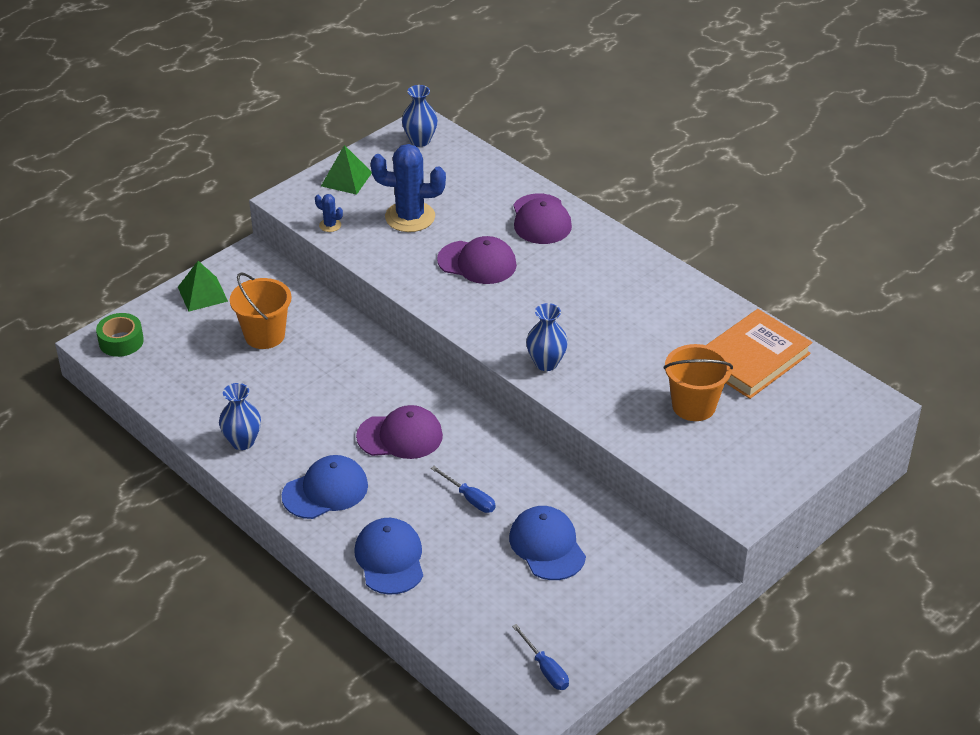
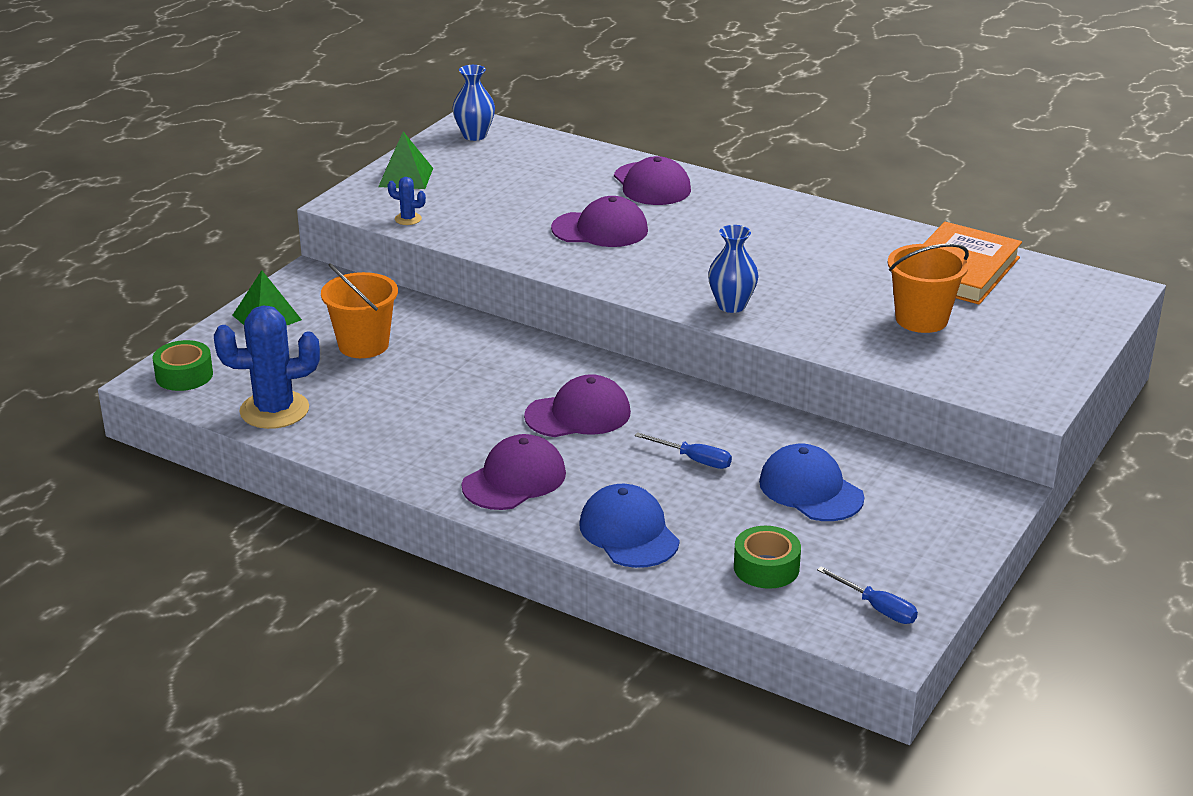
camera: 15 degrees left, 10 degrees down
(242, 442) = (386, 448): blue vase -> none
(325, 491) = (514, 479): blue cap -> purple cap
(410, 217) = (499, 200): blue cactus -> blue cactus (274, 410)
(479, 613) = (766, 567): none -> green tape

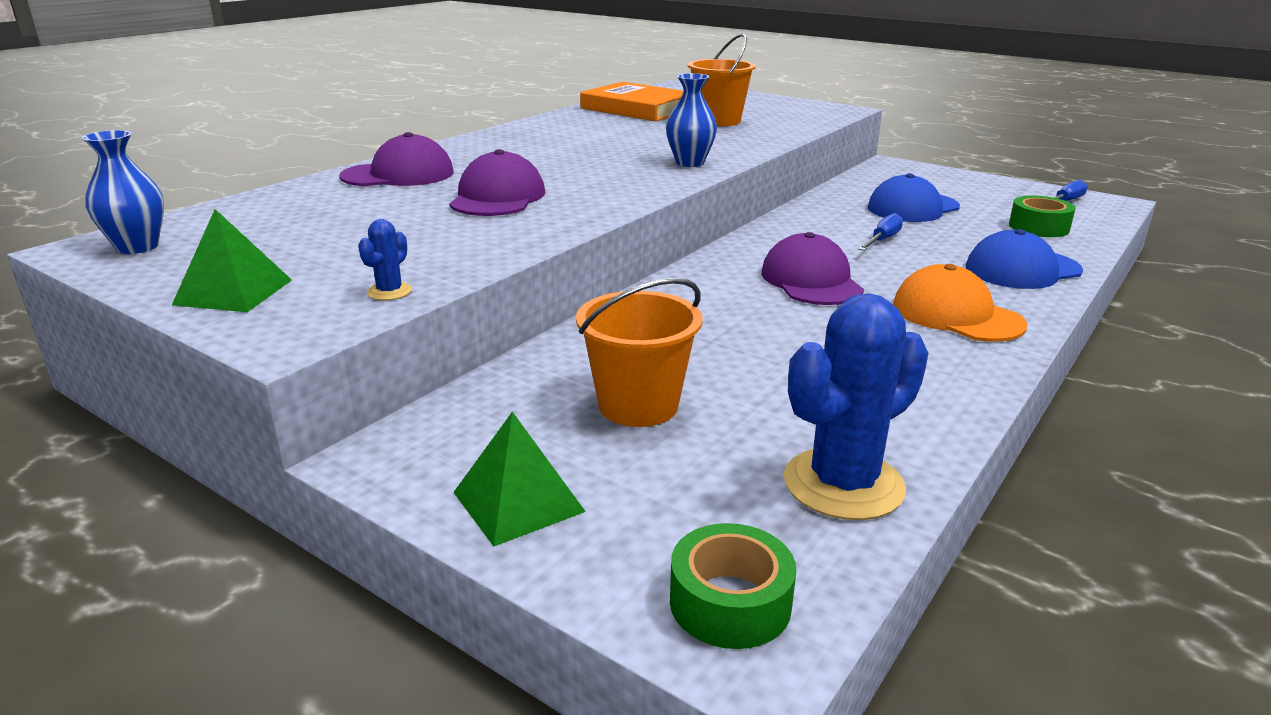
camera: 85 degrees left, 5 degrees down
(274, 410) = (843, 484): blue cactus -> blue cactus turned 60 degrees clockwise
(514, 479) = (956, 315): purple cap -> orange cap

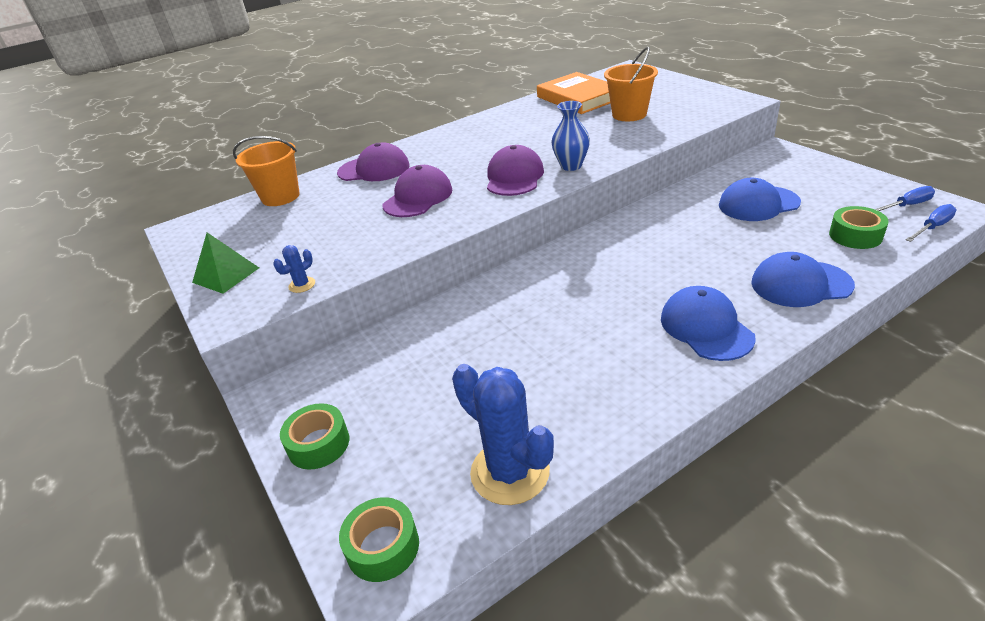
camera: 25 degrees right, 10 degrees up
(137, 247) = (202, 229): blue vase -> none
(518, 502) = (318, 444): green pyramid -> green tape
(638, 405) = (428, 380): orange bucket -> orange bucket (280, 197)
(811, 280) = (618, 278): purple cap -> purple cap (514, 177)
(843, 484) = (510, 472): blue cactus -> blue cactus turned 60 degrees clockwise
(882, 240) = (705, 240): blue screwdriver -> blue screwdriver (932, 227)
(956, 315) = (706, 327): orange cap -> blue cap

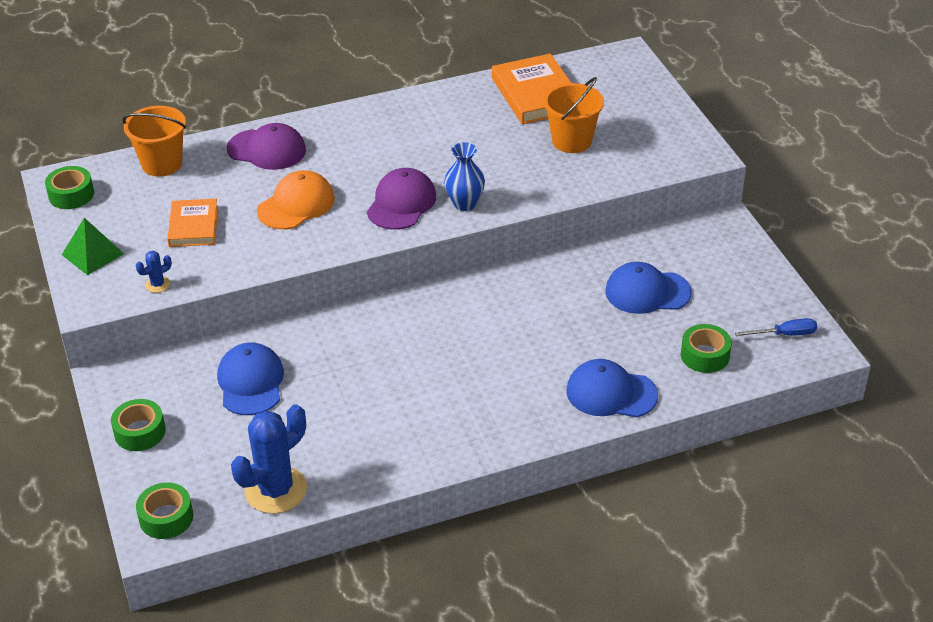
camera: 10 degrees right, 5 degrees up
(196, 235) = (71, 195): none -> green tape
(325, 232) = (193, 226): none -> orange book
(418, 197) = (296, 204): purple cap -> orange cap
(510, 472) = (276, 490): blue cactus -> blue cactus turned 75 degrees clockwise
(706, 327) = (498, 413): blue cap -> blue cap (251, 382)
(932, 227) = (783, 366): blue screwdriver -> none

